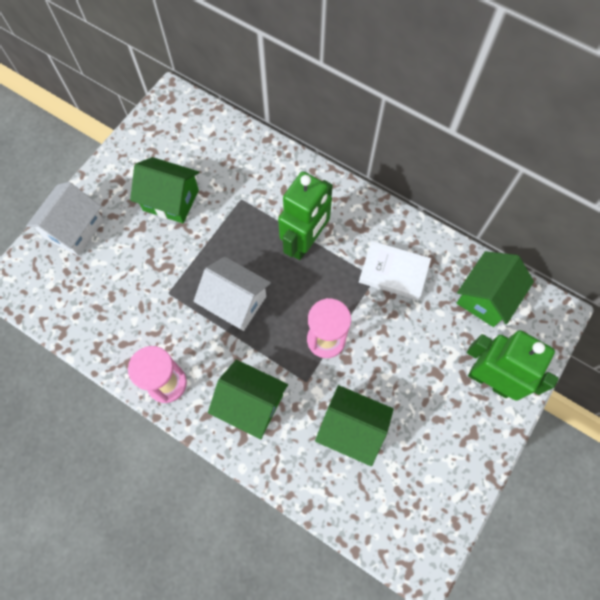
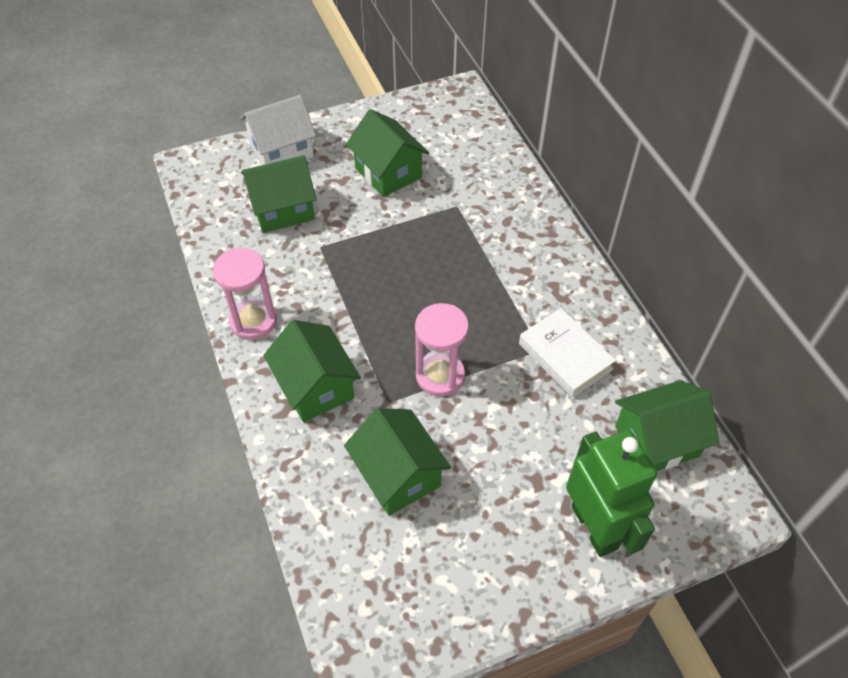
camera: 35 degrees right, 15 degrees down
(115, 279) = (282, 209): none -> green house
(235, 302) = (376, 290): white house -> none
(305, 242) = (491, 277): green robot -> none

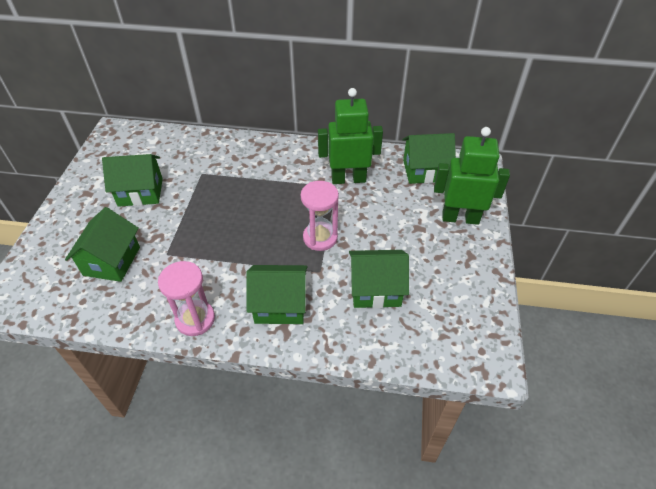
camera: 60 degrees left, 5 degrees down
(282, 151) = (57, 239): white house -> none
(565, 356) = (348, 179): white book -> green robot
(656, 441) = (425, 171): green house -> green house turned 75 degrees clockwise

